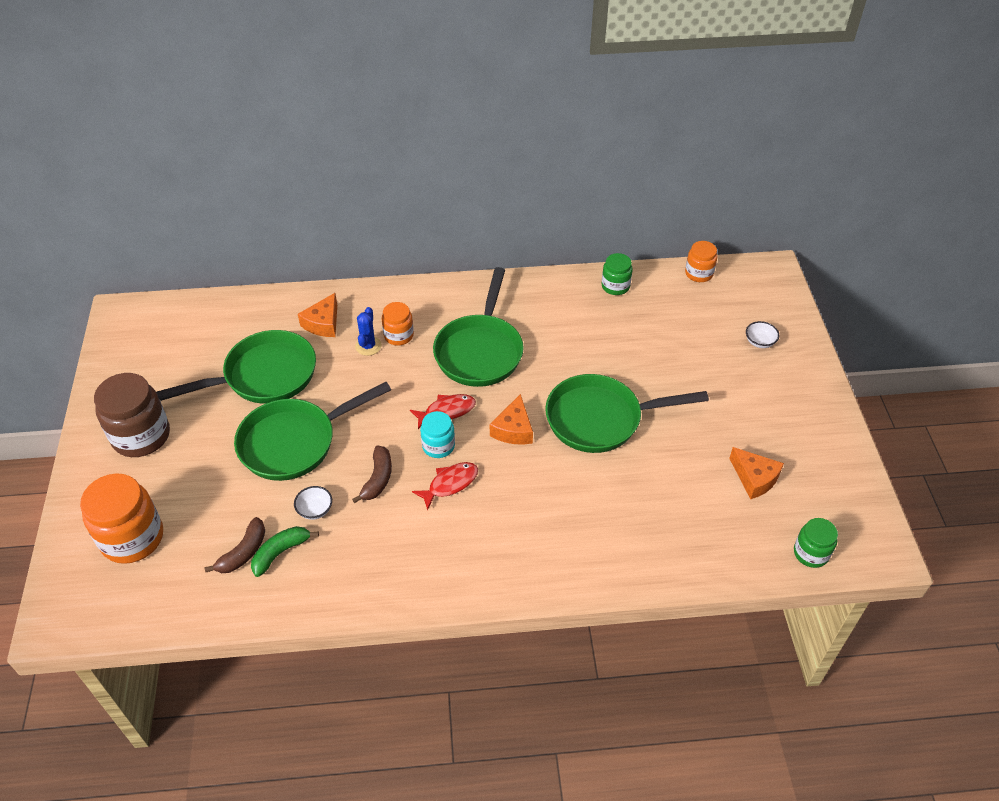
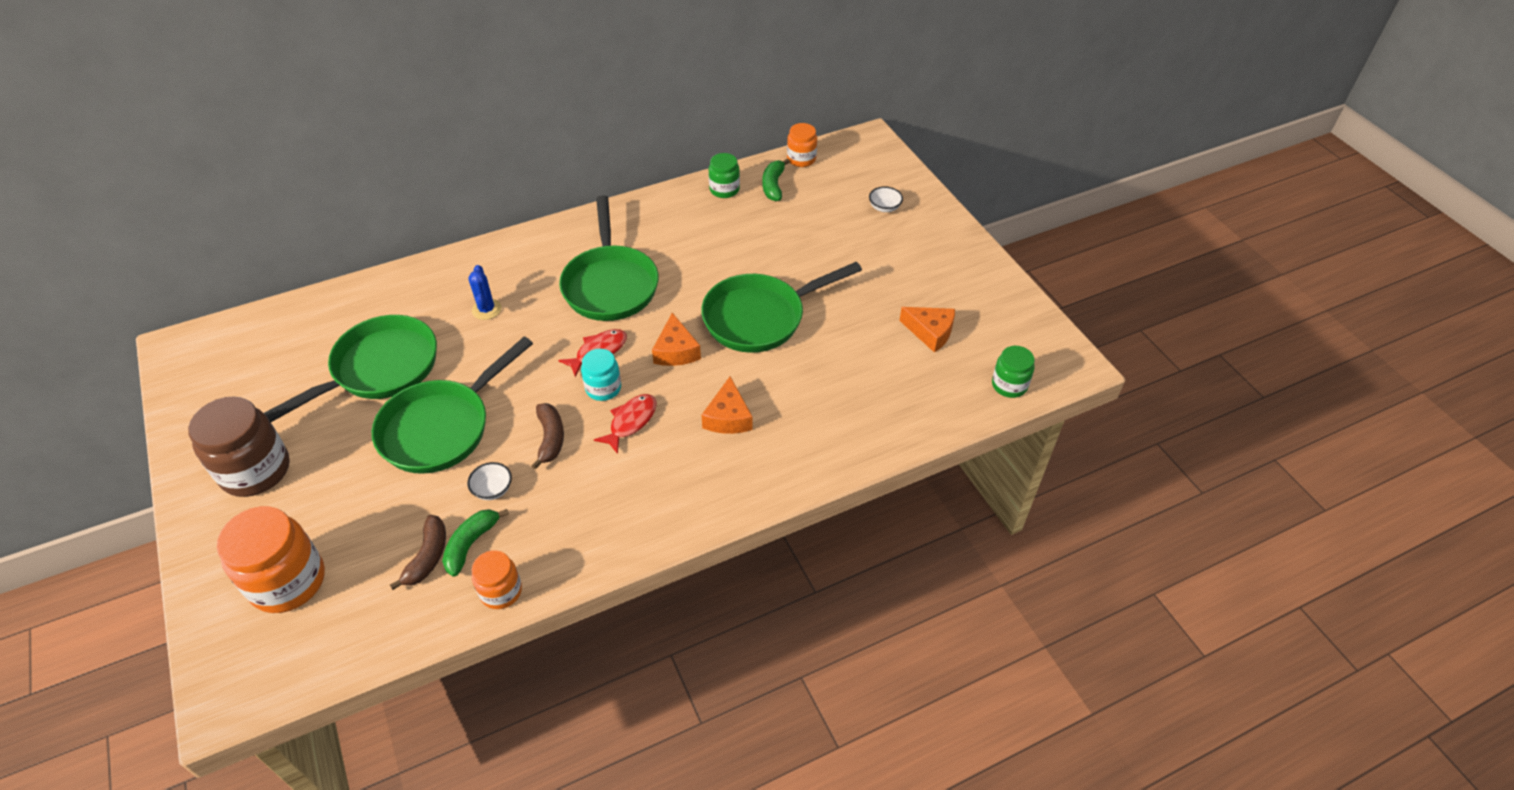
camera: 20 degrees left, 0 degrees up
(323, 323) = (426, 299): orange cheese -> orange cheese (728, 417)
(398, 335) = (516, 291): orange jar -> orange jar (501, 591)
(662, 293) = (773, 185): none -> green banana

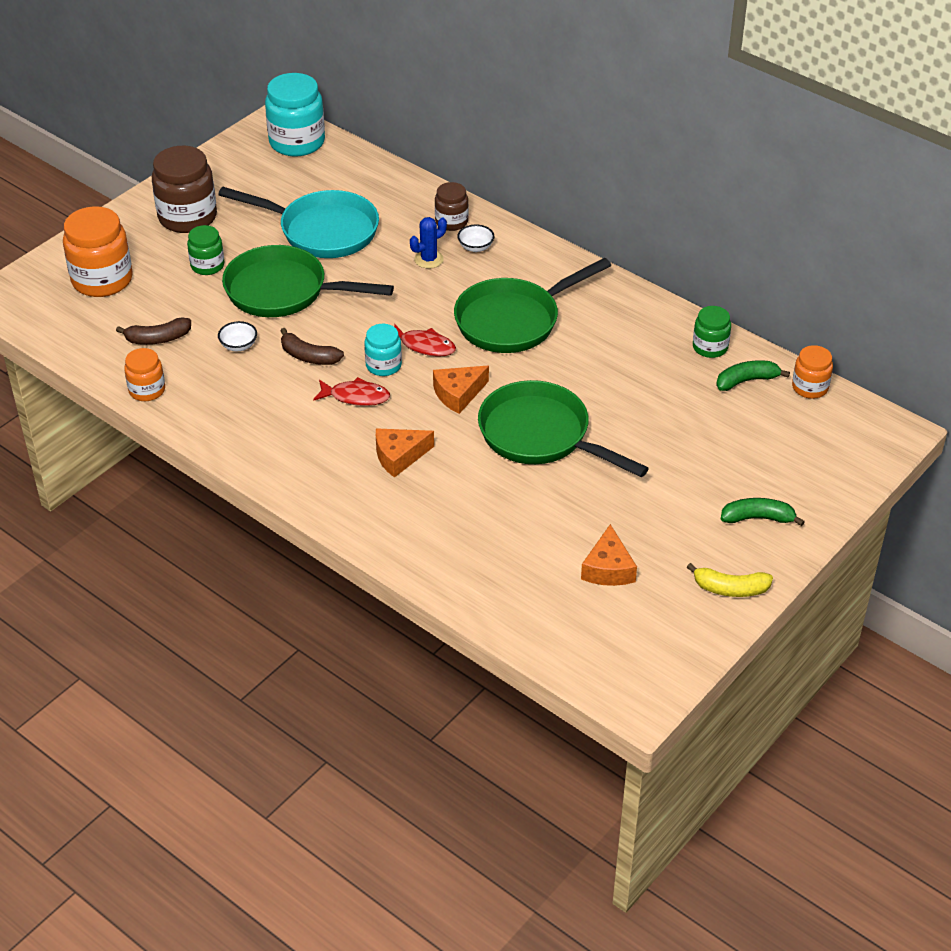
camera: 65 degrees right, 5 degrees down
(226, 344) = (297, 142): none -> turquoise jar
(379, 369) = (322, 231): green pan -> turquoise pan
(449, 277) = (451, 222): none -> brown jar
(471, 544) = (181, 356): green banana -> green banana (758, 518)
(550, 438) = (309, 356): brown banana -> brown banana turned 60 degrees clockwise
(884, 207) = (781, 478): white bowl -> white bowl (475, 247)
(982, 275) = (730, 589): none -> yellow banana
(1009, 385) = (572, 651): green jar -> green jar (207, 265)

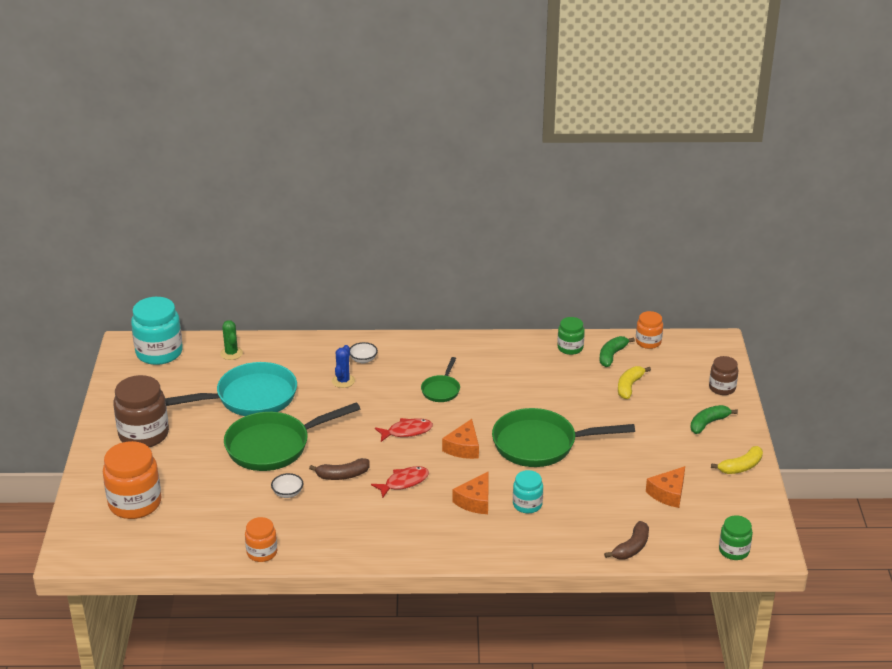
camera: 40 degrees left, 10 degrees down
(158, 339) = (226, 518): brown banana -> brown banana (631, 547)
(207, 265) = (199, 457): green jar -> green jar (734, 551)
(360, 176) = (231, 353): none -> green cactus
(383, 365) = (397, 455): turquoise jar -> turquoise jar (527, 504)
(451, 222) = (328, 352): brown jar -> brown jar (722, 388)
(513, 321) = (441, 390): green pan -> green pan, size x0.49
(608, 568) = (668, 493): orange cheese -> orange cheese turned 75 degrees clockwise
(720, 426) = (629, 386): none -> yellow banana

